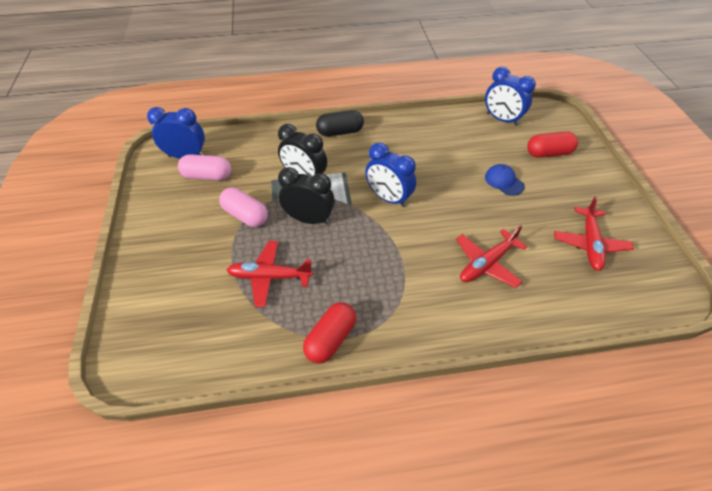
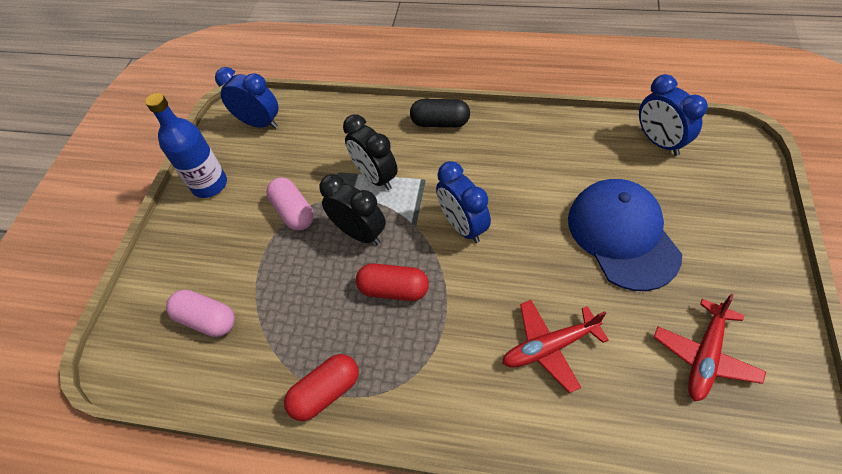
camera: 25 degrees right, 5 degrees up
(159, 210) = (209, 185): none -> blue bottle
(207, 176) = (272, 153): pink capsule -> pink capsule (207, 319)
(269, 277) = (290, 296): red plane -> none
(504, 181) = (622, 235): blue cap -> blue cap, size x2.26
(548, 153) = (705, 206): red capsule -> red capsule (394, 289)

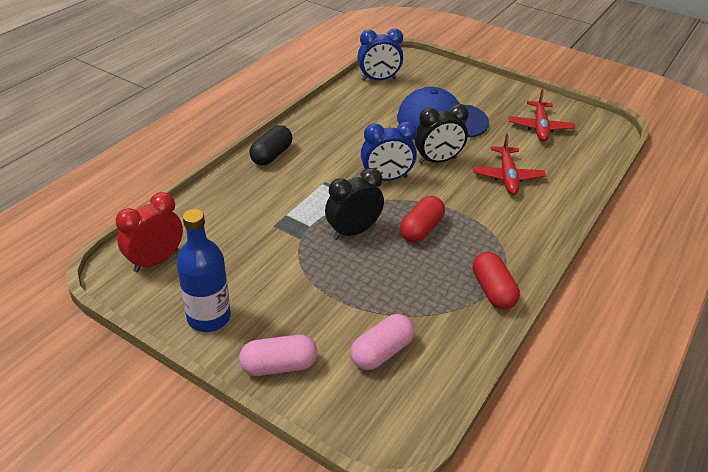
camera: 75 degrees left, 15 degrees down
(259, 123) = (156, 260): blue clock -> red clock
(293, 212) = (298, 265): pink capsule -> pink capsule (279, 366)
(375, 177) = (299, 206): black clock -> black clock (437, 160)
(704, 356) = (539, 127): red plane -> red plane turned 45 degrees clockwise

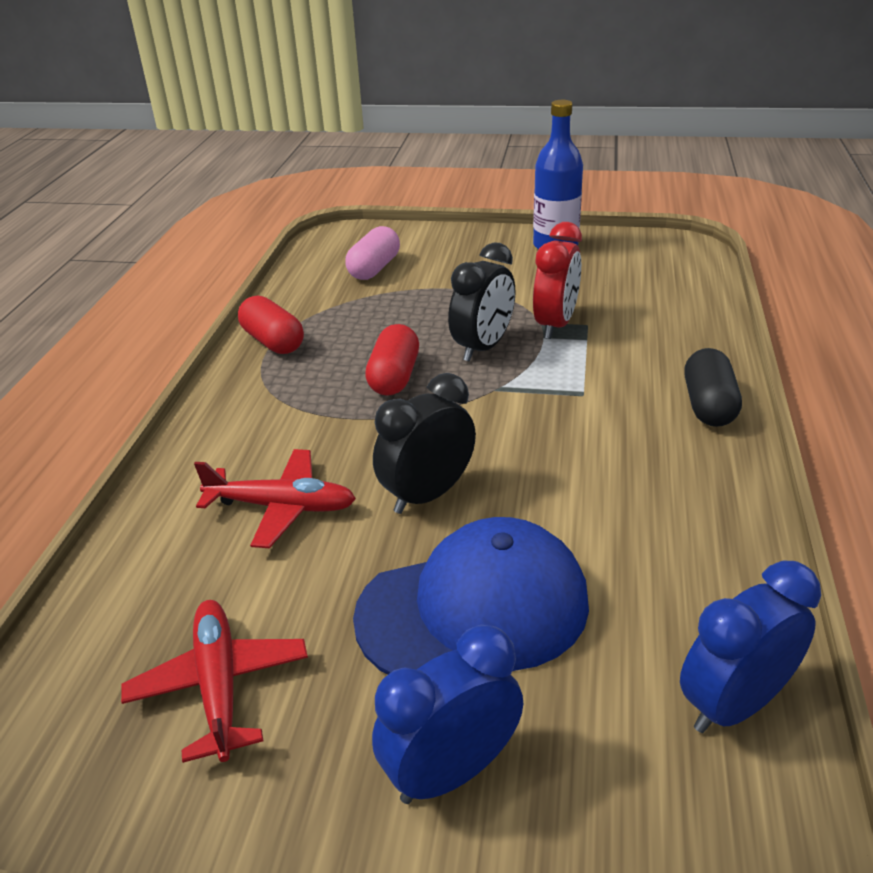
camera: 160 degrees right, 5 degrees down
(156, 260) = (665, 262): red clock -> red clock (555, 325)
(279, 366) = (460, 240): pink capsule -> none
(386, 178) = (494, 430): blue clock -> blue clock (451, 771)
(507, 176) = (282, 507): red plane -> red plane turned 120 degrees clockwise

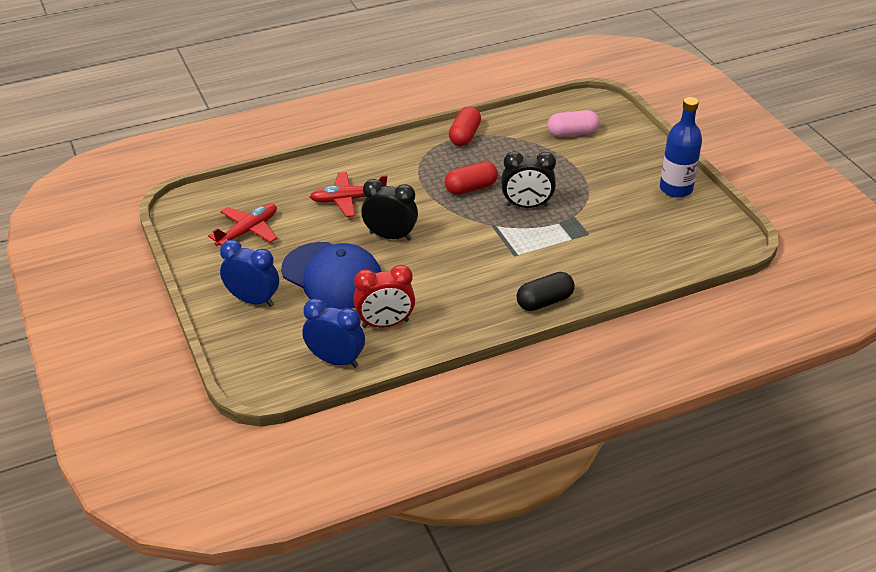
camera: 55 degrees right, 5 degrees up
(282, 507) = (348, 200): red plane -> red plane turned 105 degrees clockwise
(555, 325) = (576, 222): red clock -> red clock (385, 324)

